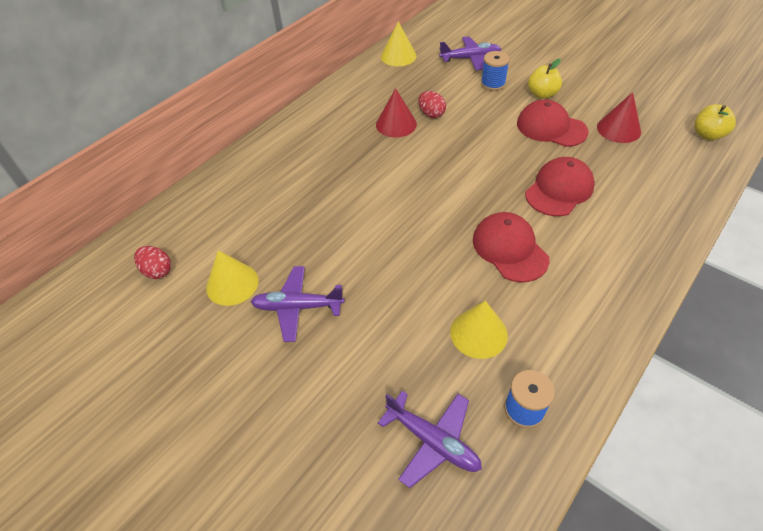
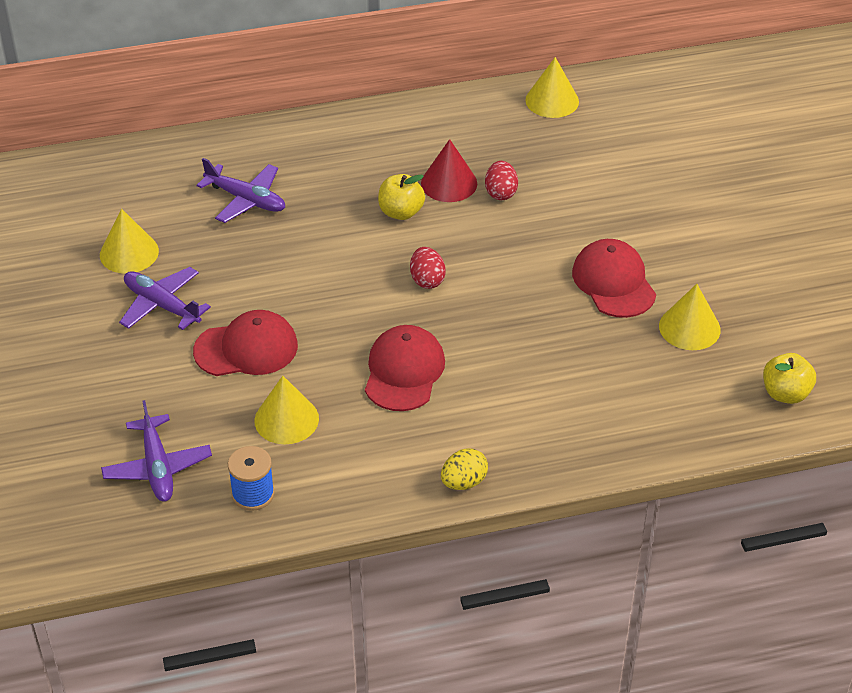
camera: 35 degrees right, 5 degrees down
(157, 271) = (80, 205): red egg -> red egg (427, 280)
(470, 59) = (633, 149): purple plane -> purple plane (246, 200)
(493, 84) = (618, 195): blue spool -> none
(542, 94) = (658, 239): yellow apple -> yellow apple (401, 212)
(559, 190) = (529, 349): red cap -> red cap (246, 348)
(618, 129) = (689, 328): red cone -> yellow cone
(635, 297) = (464, 482): none -> yellow egg

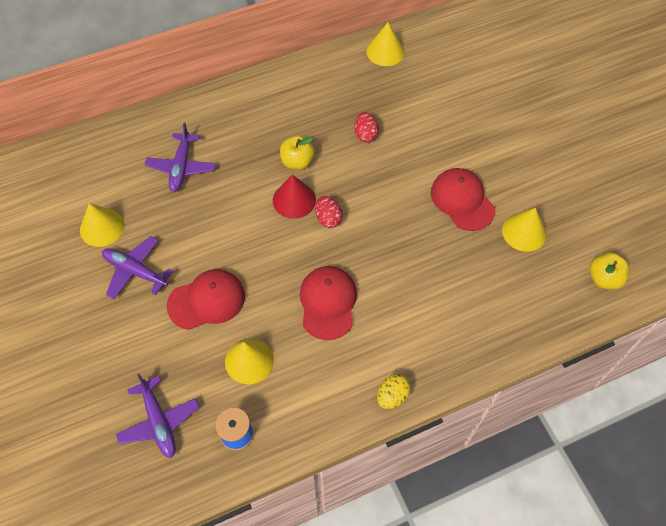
camera: 10 degrees left, 15 degrees up
(246, 200) = (181, 167): purple plane -> purple plane turned 75 degrees clockwise
(449, 183) = (327, 132): red cone -> red cone (294, 200)

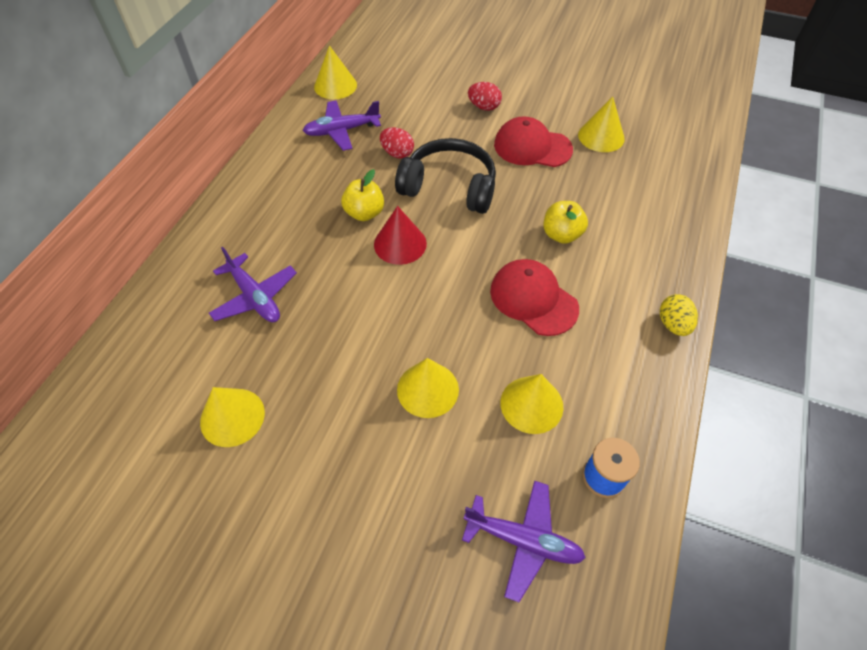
camera: 45 degrees left, 5 degrees down
(135, 271) = (322, 426): purple plane -> purple plane (342, 131)
(206, 300) = (427, 389): red cap -> yellow cone
(328, 218) = (448, 236): red egg -> red egg (484, 107)
(370, 185) = (449, 187): none -> black headphones
(604, 278) = (688, 128): yellow apple -> yellow apple (561, 234)

